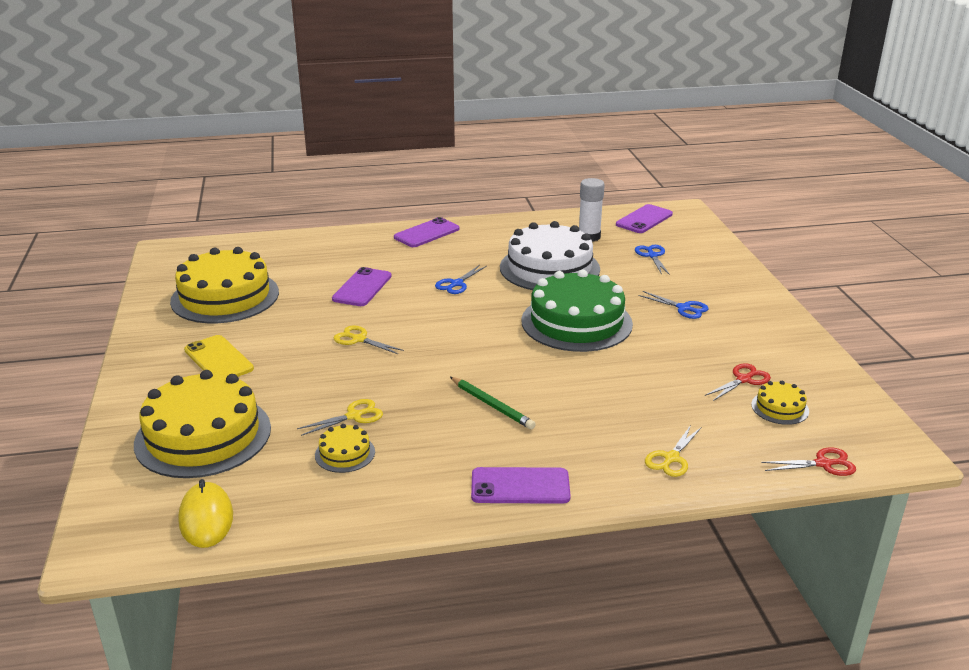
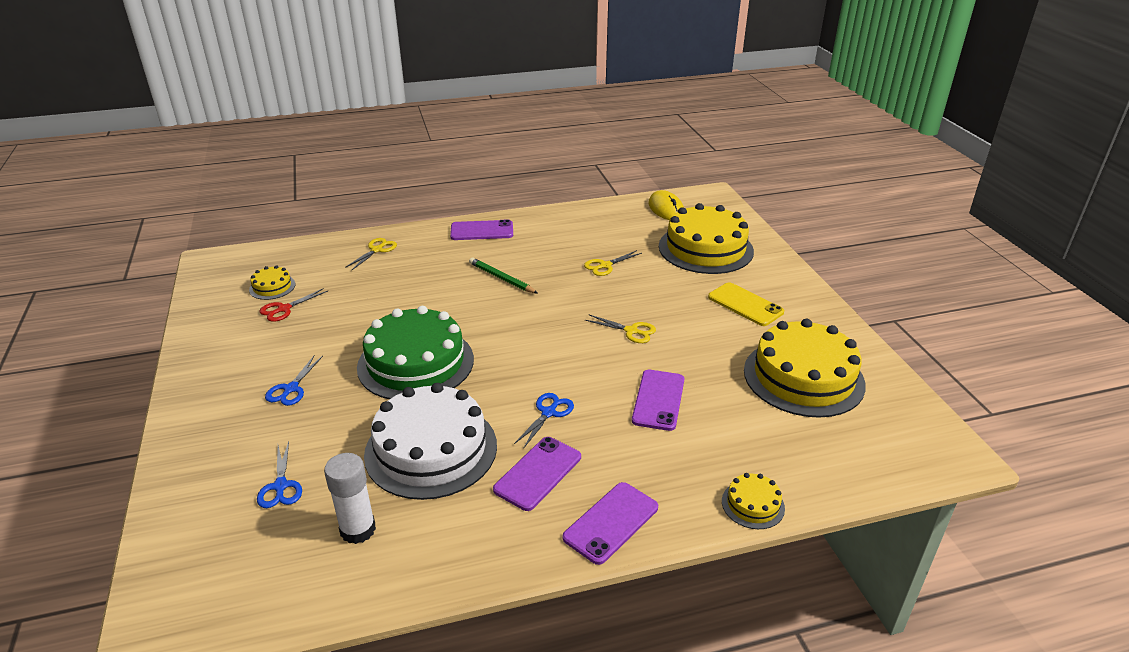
camera: 175 degrees right, 5 degrees up
(345, 453) = (601, 243): yellow cake -> yellow cake (753, 504)
(644, 219) = (245, 592): purple phone -> purple phone (538, 473)
(683, 308) = (291, 389): blue scissors -> blue scissors turned 105 degrees counterclockwise
(823, 464) = (273, 251): red scissors -> none

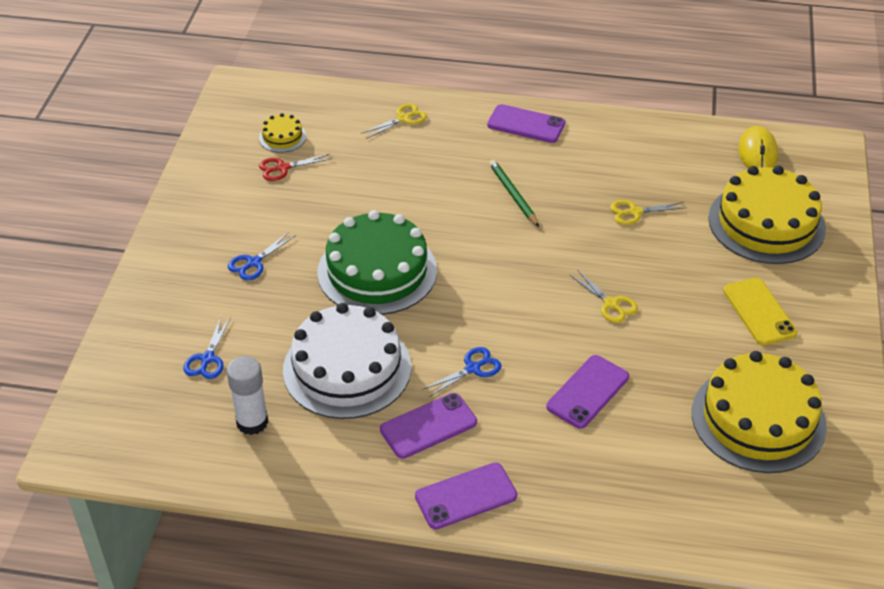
camera: 25 degrees right, 10 degrees up
(753, 504) = (606, 529): yellow cake -> none

